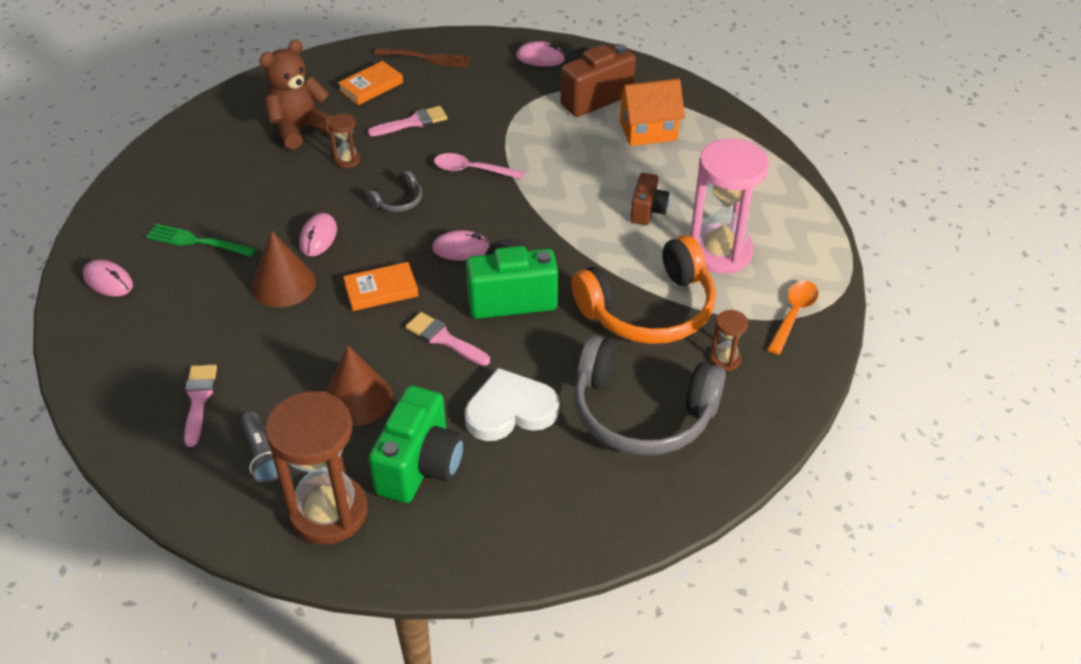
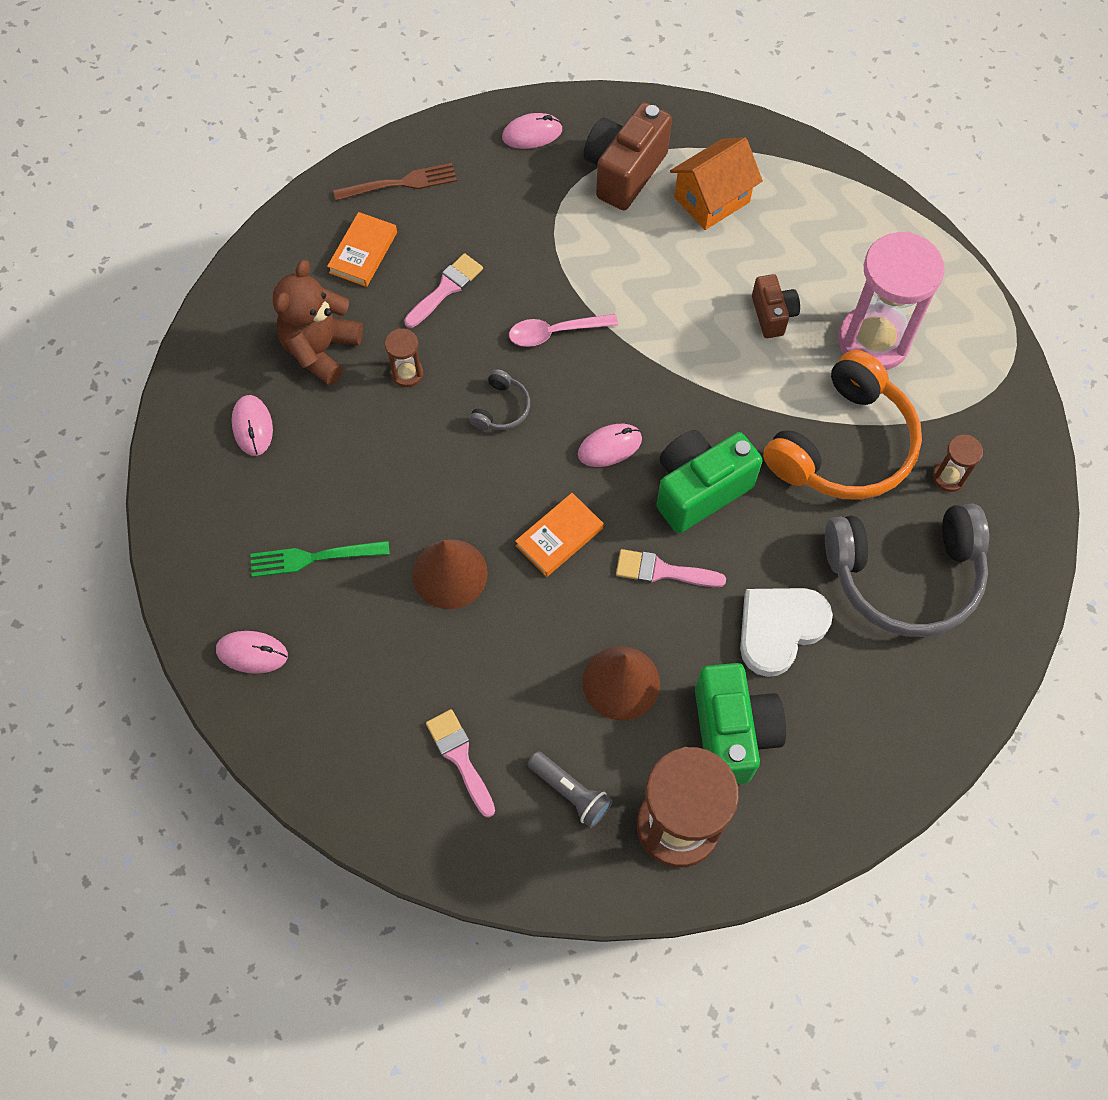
camera: 25 degrees left, 20 degrees up
(318, 237) = (446, 495): pink mouse -> pink mouse (252, 427)
(793, 315) = (984, 394): orange spoon -> none

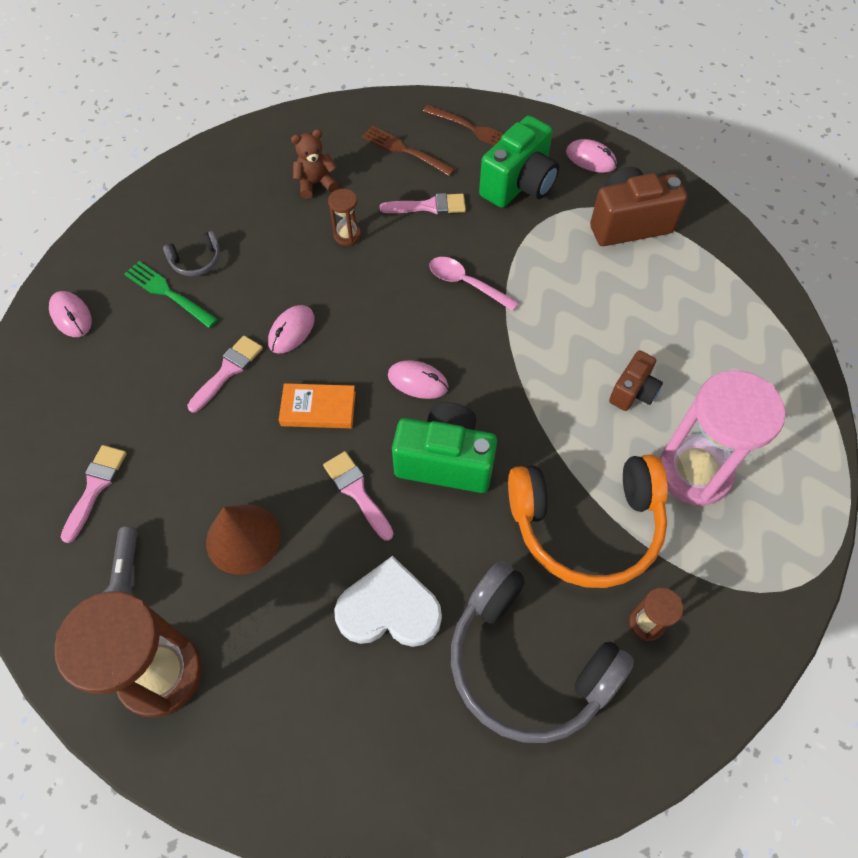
camera: 45 degrees right, 5 degrees down
(252, 427) = (227, 195): pink mouse -> pink mouse (291, 331)
(321, 349) = (316, 184): brown teddy bear -> brown teddy bear, size x0.63
(363, 252) = (404, 150): orange book -> brown fork
(450, 573) = (228, 370): brown cone -> pink brush
(501, 408) = (378, 301): grey headphones -> grey headphones (196, 261)
(712, 200) = (672, 285): orange house -> none
(732, 733) = (271, 648): green camera -> green camera (519, 185)

